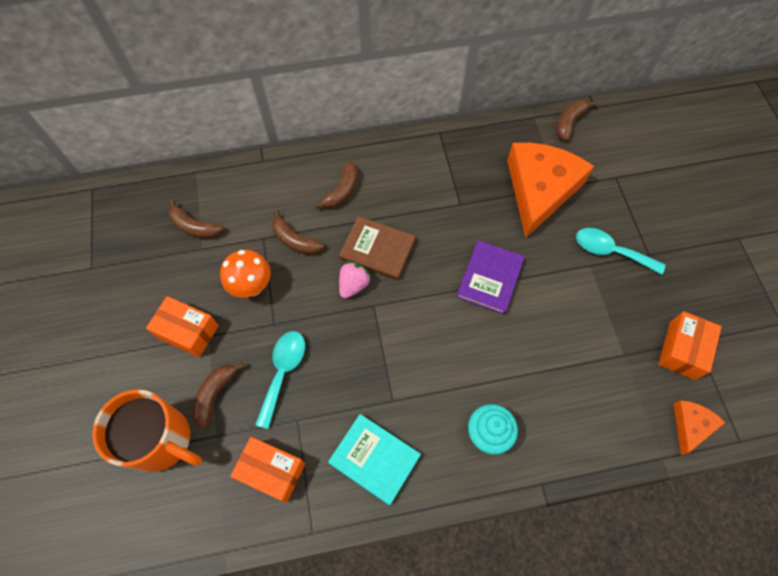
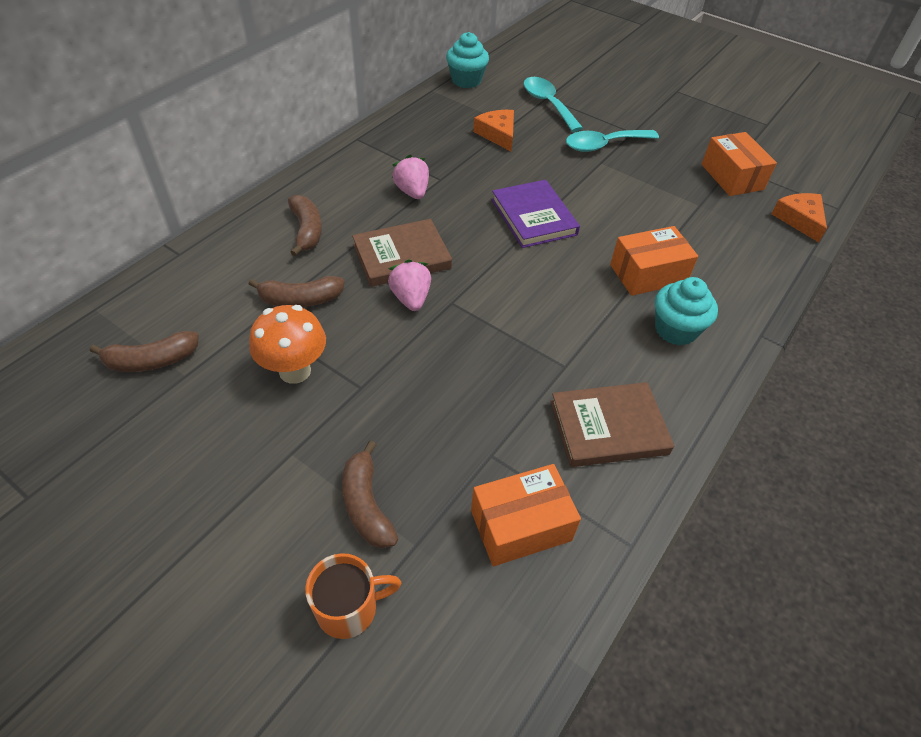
camera: 45 degrees left, 15 degrees down
(161, 440) = (349, 608): orange mug -> orange mug, size x0.54
(188, 331) = (257, 468): orange box -> orange box (648, 274)
(283, 372) = (424, 423): turquoise spoon -> turquoise spoon (548, 104)
(374, 459) = (608, 427): turquoise book -> brown book
(432, 202) = (412, 192): none -> pink strawberry
(540, 189) = (498, 134): orange cheese -> orange cheese, size x0.47
(569, 122) = (466, 80): brown banana -> turquoise cupcake

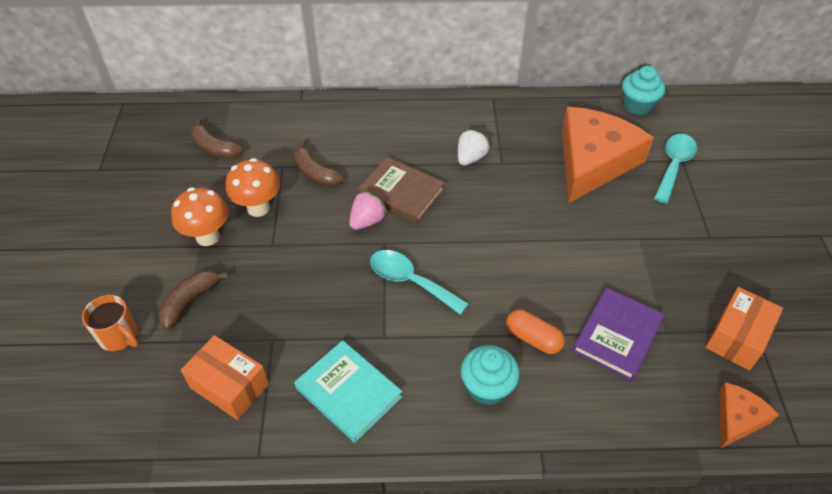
camera: 55 degrees right, 0 degrees up
(285, 438) = (207, 237): none -> orange mushroom
(307, 231) = (376, 136): brown banana -> none
(412, 192) = (471, 158): pink strawberry -> white strawberry
(498, 134) = (593, 161): orange cheese -> orange cheese, size x2.15
(533, 217) = (520, 235): purple book -> purple book (617, 336)
(603, 145) = (665, 228): turquoise spoon -> turquoise spoon (410, 281)
(608, 427) = (348, 392): brown book -> turquoise book
(648, 274) = (533, 338): orange box -> orange capsule

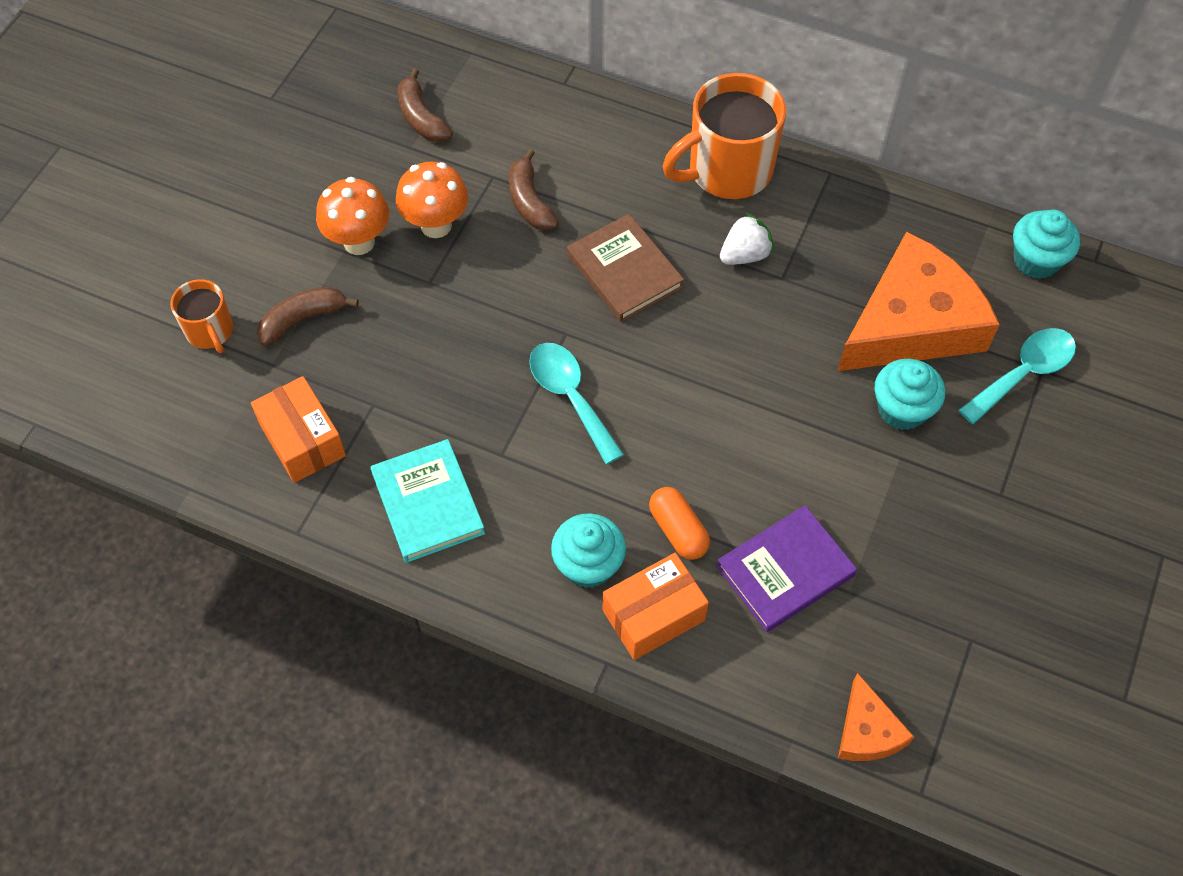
camera: 25 degrees right, 10 degrees up
(367, 221) = (561, 295): pink strawberry -> none
(431, 116) = (727, 170): none -> orange mug
(621, 211) = (902, 409): none -> turquoise cupcake
(737, 337) = (939, 638): orange box -> orange box (653, 615)
(738, 418) = (867, 731): orange cheese -> orange cheese turned 105 degrees clockwise

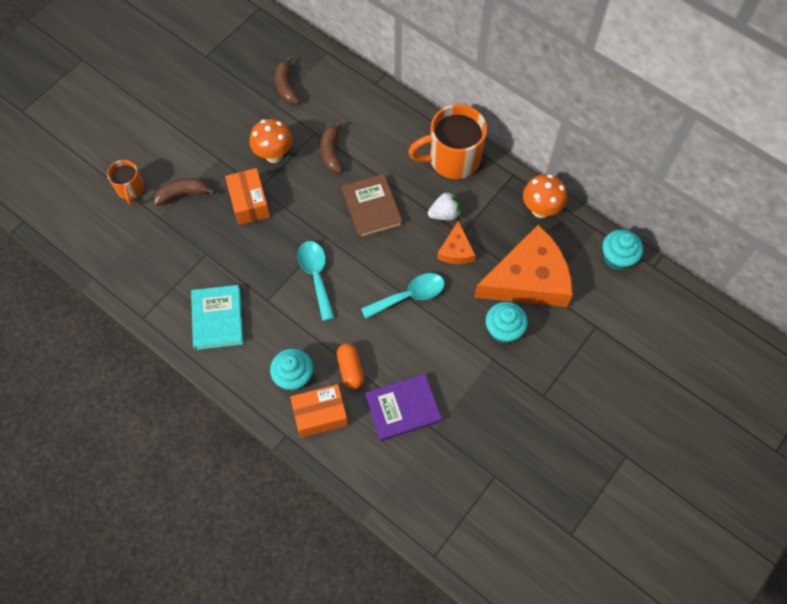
camera: 15 degrees right, 5 degrees up
(302, 440) = (161, 265): orange box -> orange box (249, 203)
(359, 242) = (228, 155): orange mushroom -> orange mushroom (540, 209)
(867, 731) = (416, 512): orange cheese -> orange cheese (456, 250)
(1023, 373) = (584, 326): turquoise spoon -> turquoise spoon (409, 296)

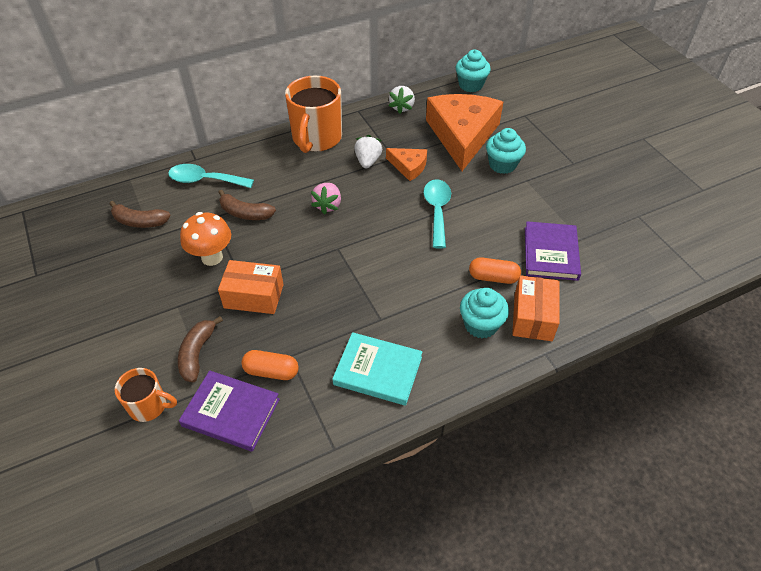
camera: 65 degrees left, 15 degrees down
(145, 240) = (231, 412): none -> purple book
(188, 248) = (271, 371): none -> orange capsule
(316, 276) = (376, 270): turquoise spoon -> turquoise spoon (205, 180)
(371, 208) = (328, 205): brown book -> pink strawberry
(540, 209) = (402, 107): orange mushroom -> white strawberry

